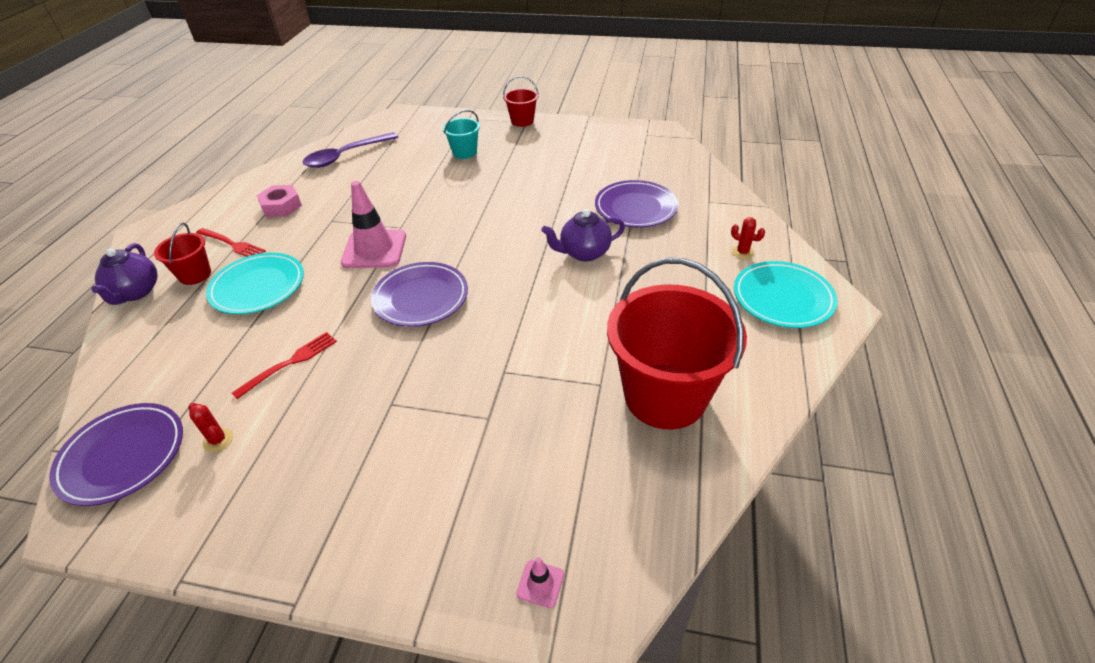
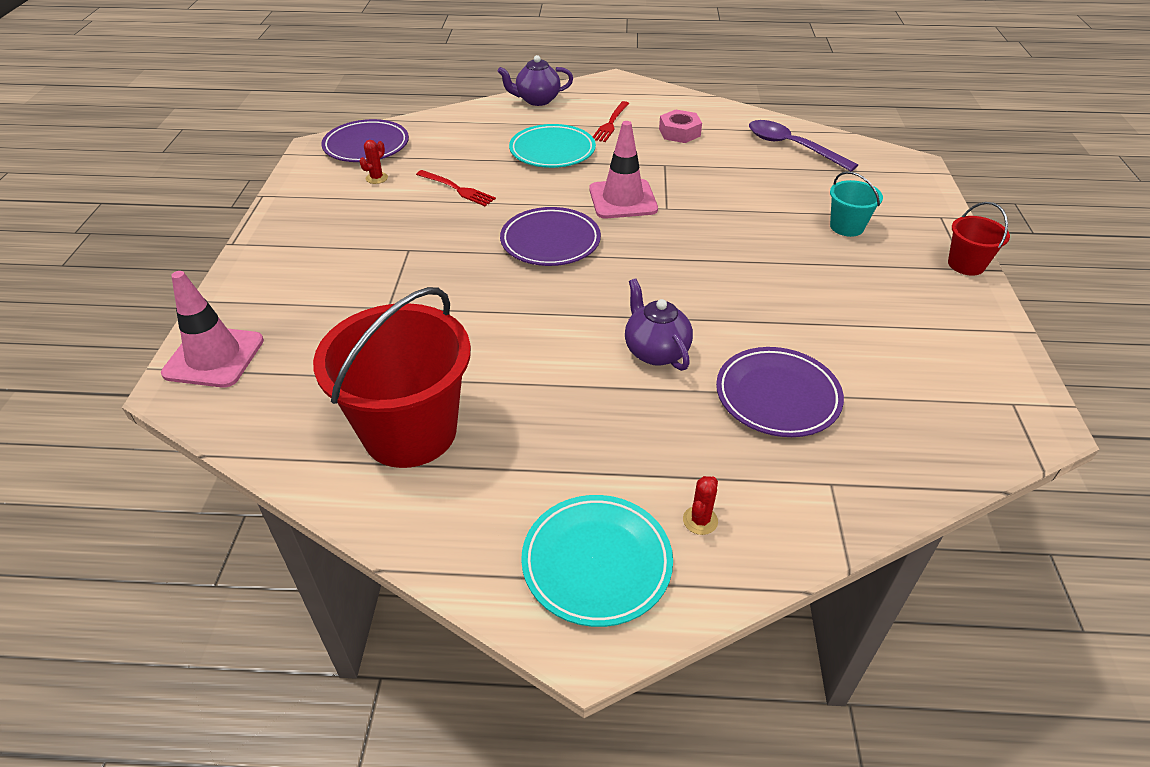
camera: 80 degrees right, 0 degrees up
(195, 275) = (564, 118): red bucket -> none
(540, 584) = (214, 357): pink traffic cone -> pink traffic cone, size x2.33

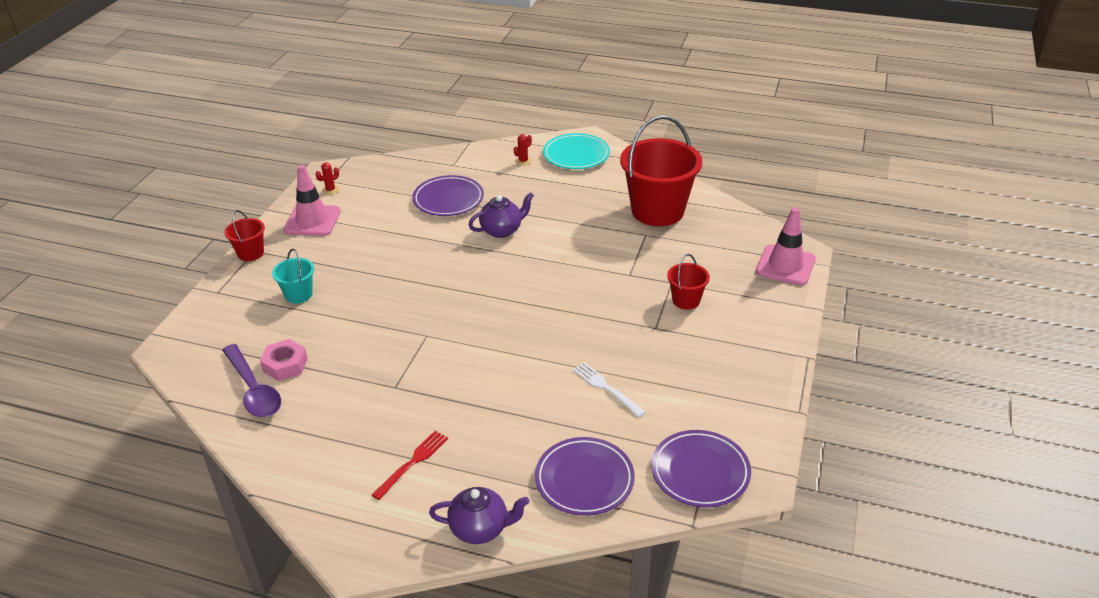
camera: 165 degrees left, 5 degrees down
(369, 286) = (686, 300): none -> red bucket
(376, 178) = (686, 417): red cactus -> red cactus (330, 190)
(457, 189) = (606, 388): red fork -> white fork
(550, 241) = (538, 317): purple plate -> purple plate (584, 480)
(552, 151) = (497, 426): turquoise plate -> none
(623, 199) = (458, 350): pink traffic cone -> pink traffic cone (312, 221)
(655, 351) = (502, 230): purple teapot -> purple teapot turned 105 degrees counterclockwise
(679, 132) = (347, 433): pink nut -> pink nut (285, 365)

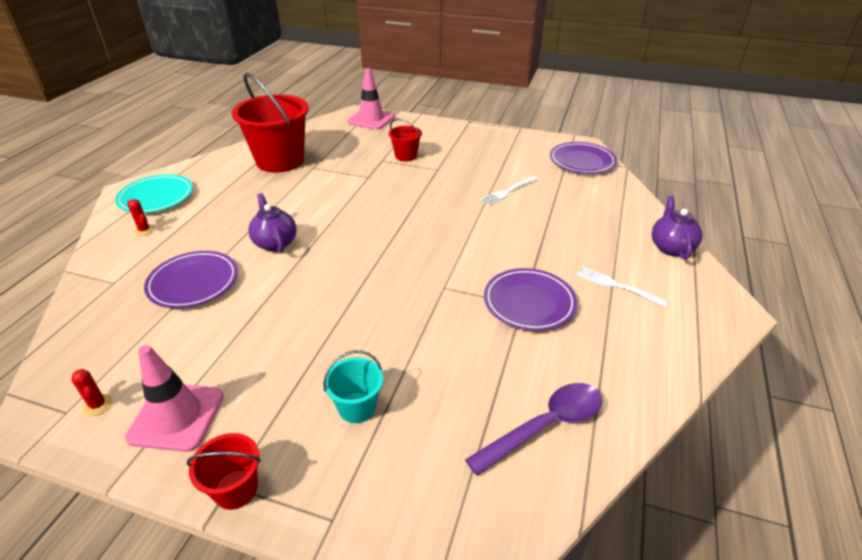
camera: 90 degrees left, 0 degrees up
(285, 365) = (497, 400): pink nut -> none
(413, 462) = (617, 286): red fork -> white fork
(584, 480) = (604, 203): purple plate -> purple plate (529, 303)

